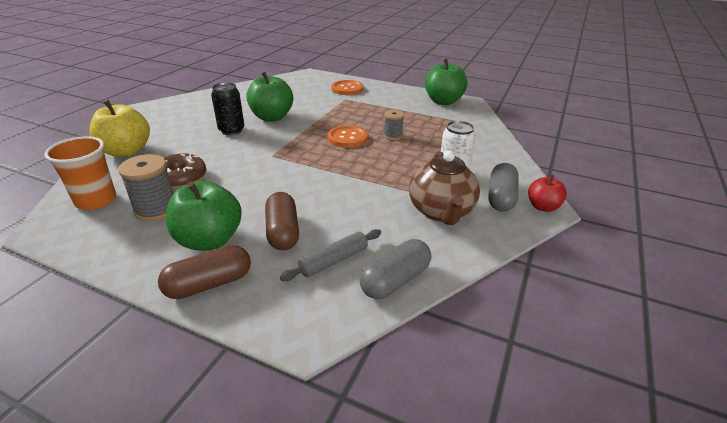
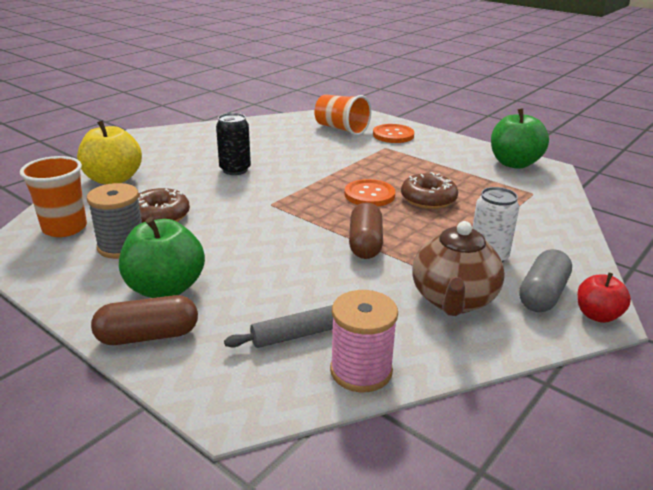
camera: 15 degrees right, 5 degrees down
(272, 117) = (287, 160): green apple -> none
(283, 232) = (250, 293): brown capsule -> brown capsule (365, 243)
(305, 88) = (341, 129): none -> orange cup
(392, 136) = (428, 199): grey spool -> brown donut
(395, 280) = (361, 371): grey capsule -> pink spool

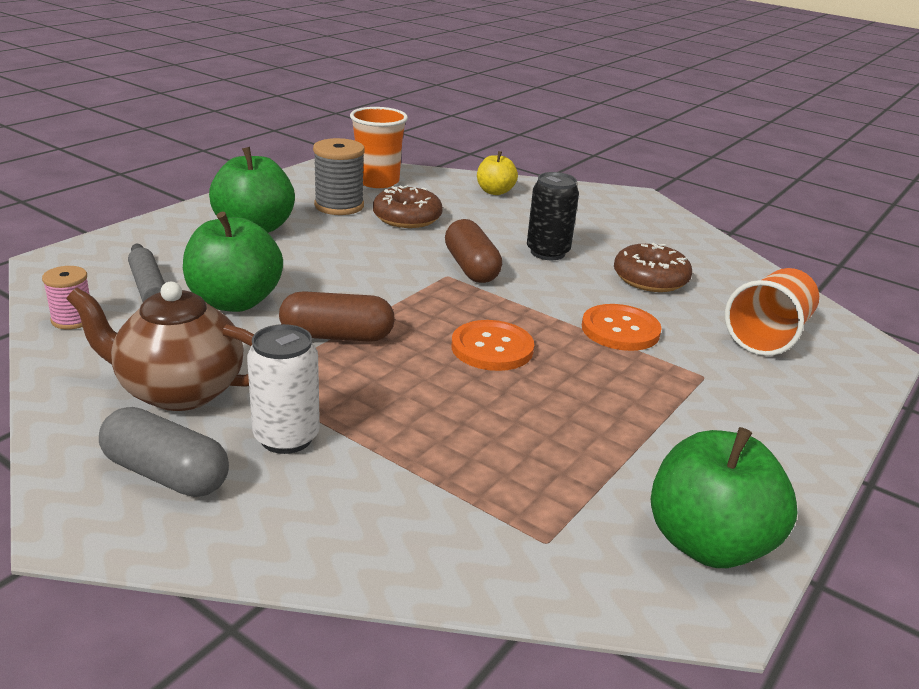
camera: 85 degrees right, 0 degrees up
(113, 179) = (495, 192): yellow apple -> yellow apple, size x0.58
(148, 336) = (178, 226): brown capsule -> brown capsule (471, 267)
(318, 288) = (235, 302): none -> green apple
(361, 371) = (73, 319): pink spool -> pink spool, size x0.61
(393, 135) = (777, 390): orange button -> orange button (620, 330)
(428, 199) = (488, 402): brown donut -> brown donut (650, 279)
(597, 315) = (90, 521): red apple -> none

